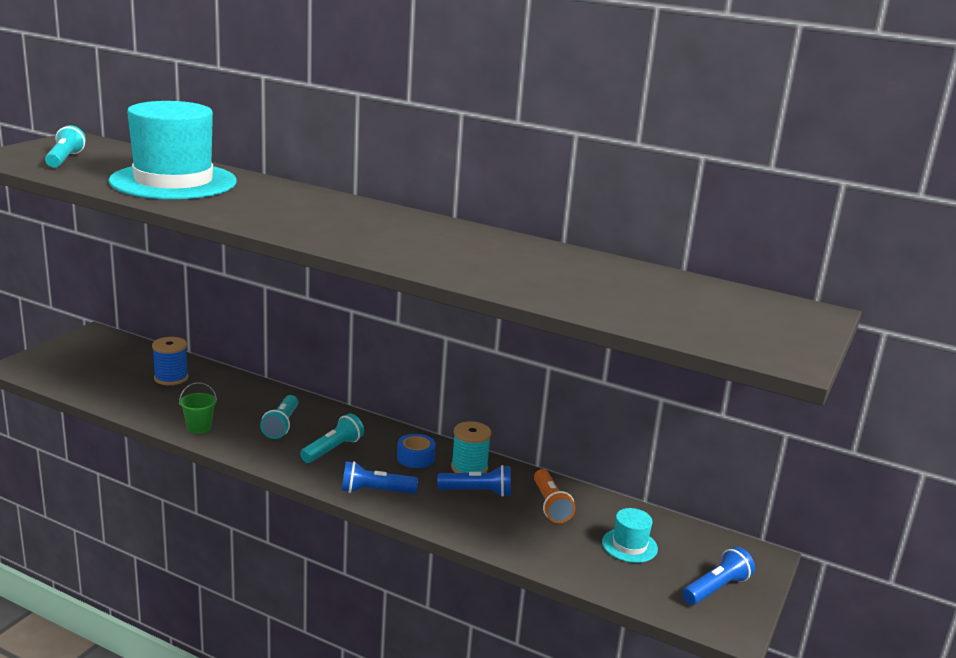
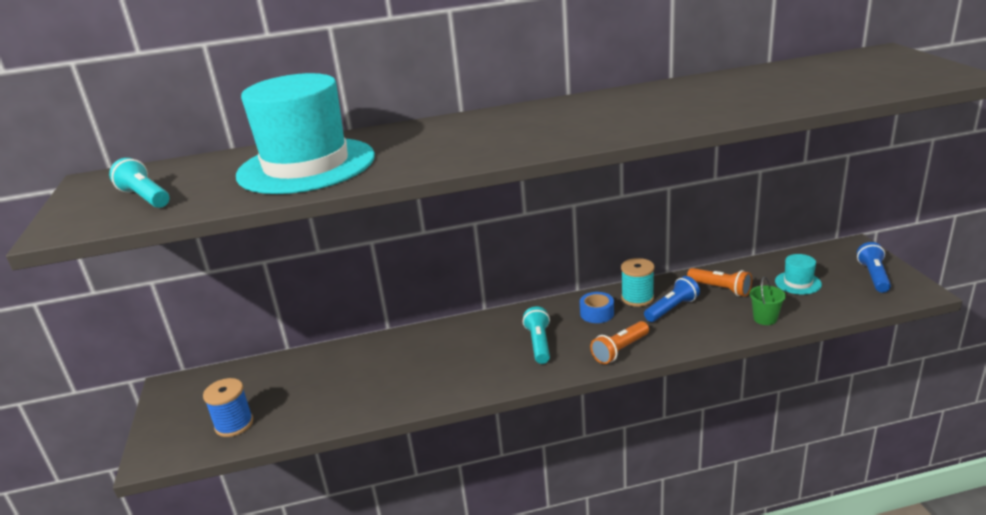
camera: 35 degrees left, 5 degrees up
(171, 378) = (316, 375): blue spool -> blue spool (234, 424)
(199, 427) = (418, 394): green bucket -> green bucket (765, 318)
(281, 425) = (472, 352): turquoise flashlight -> none
(375, 491) = (620, 350): blue flashlight -> orange flashlight

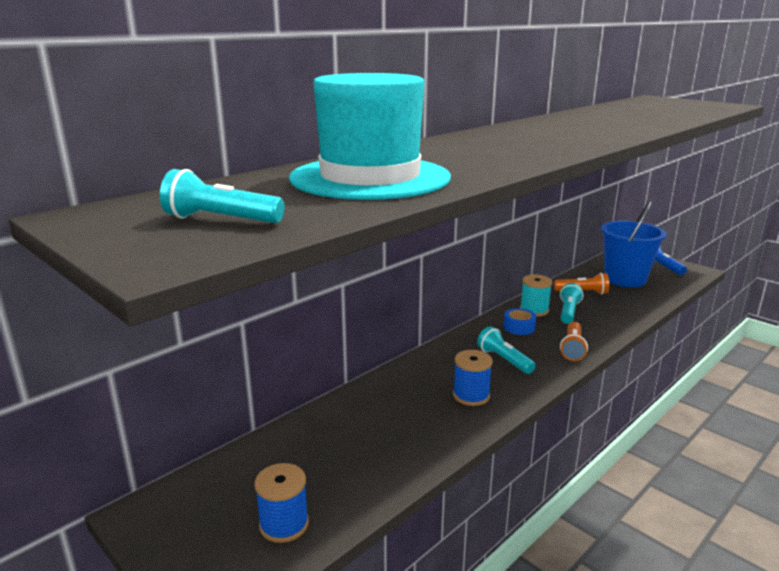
camera: 35 degrees left, 5 degrees down
(468, 369) = (471, 395): none -> blue spool
(671, 309) = (568, 312): blue flashlight -> turquoise flashlight
(765, 318) = (637, 305): green bucket -> none
(798, 283) = (625, 279): turquoise hat -> blue bucket

